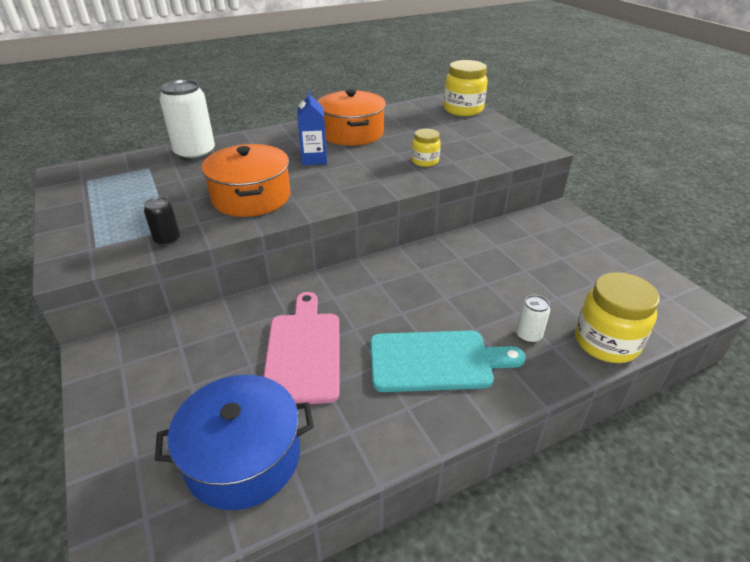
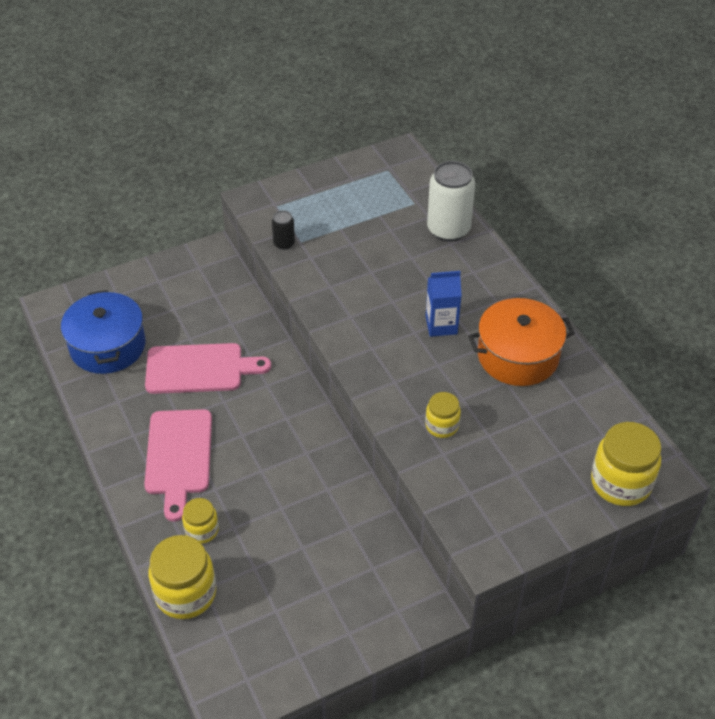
camera: 90 degrees right, 10 degrees up
(251, 197) = (355, 285): orange pot -> none
(436, 361) = (179, 457): turquoise cutting board -> pink cutting board
(528, 335) = (202, 530): white can -> yellow jar

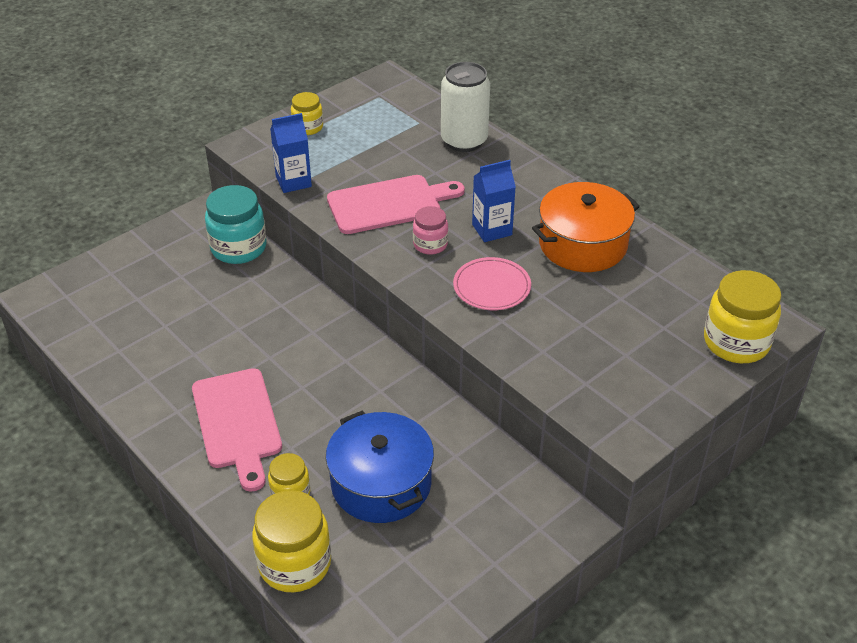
camera: 15 degrees left, 5 degrees down
(107, 346) = (116, 326): blue pot -> blue pot (381, 483)
(199, 369) = (231, 330): pink cutting board -> pink cutting board (389, 204)
(230, 291) = (238, 248): none -> turquoise jar
(284, 244) = (293, 181): black can -> blue carton
(381, 329) = (430, 244): none -> pink jar
(421, 382) = (492, 287): none -> pink plate
(442, 426) = (530, 324): yellow jar -> yellow jar (308, 127)

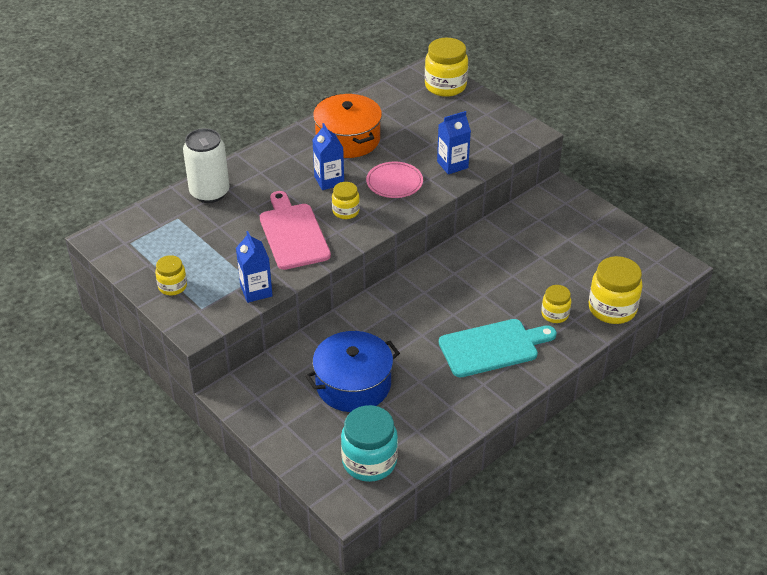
camera: 90 degrees left, 0 degrees up
(237, 423) = (492, 347): pink cutting board -> turquoise cutting board
(238, 248) = (285, 365): turquoise jar -> turquoise jar (369, 461)
(381, 483) = (540, 271): blue pot -> blue pot (353, 384)
(430, 244) = (346, 211): pink jar -> yellow jar
(536, 344) = (452, 165): none -> blue carton

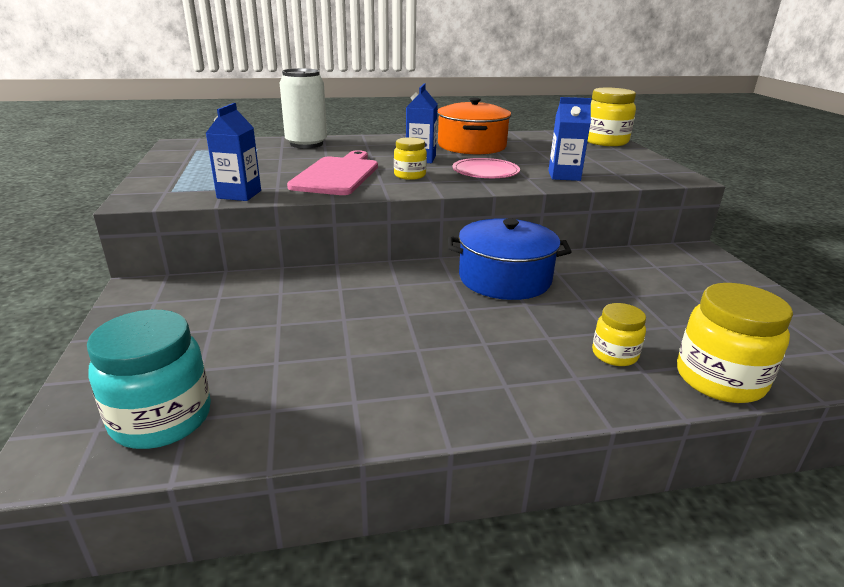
camera: 30 degrees right, 15 degrees down
(172, 286) = (176, 174): yellow jar -> none
(353, 384) = (266, 328): blue pot -> blue pot (504, 278)
(492, 347) = (487, 357): turquoise cutting board -> none

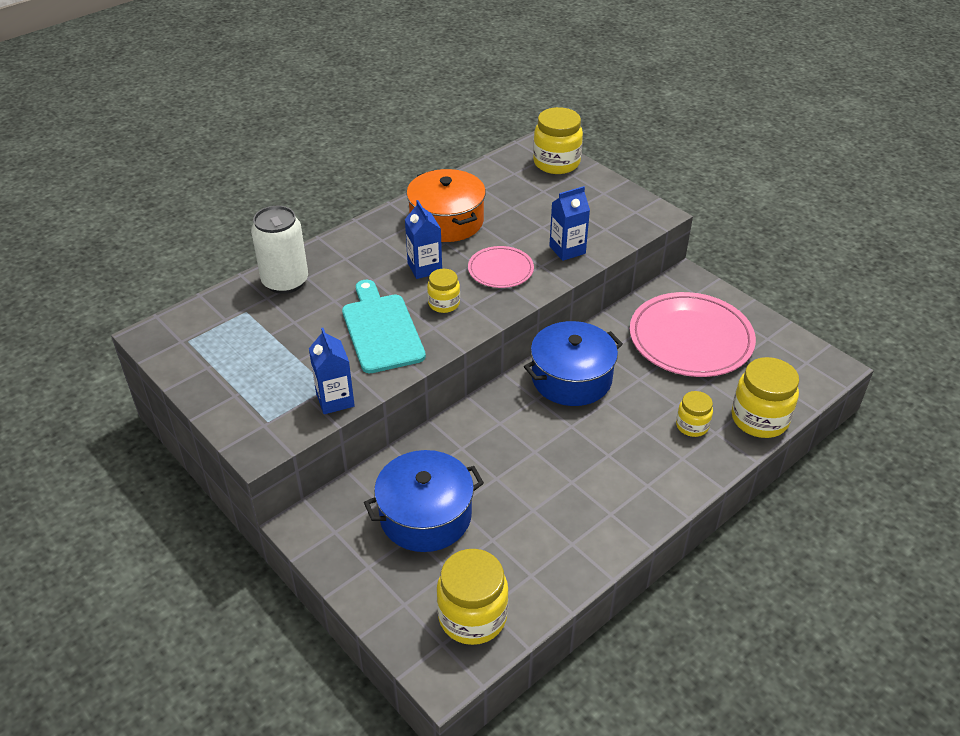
camera: 30 degrees left, 15 degrees up
(161, 419) = (472, 617): turquoise jar -> yellow jar
(242, 320) = (425, 515): none -> blue pot
(337, 175) = (381, 330): pink cutting board -> turquoise cutting board
(671, 290) = (690, 339): none -> pink plate

